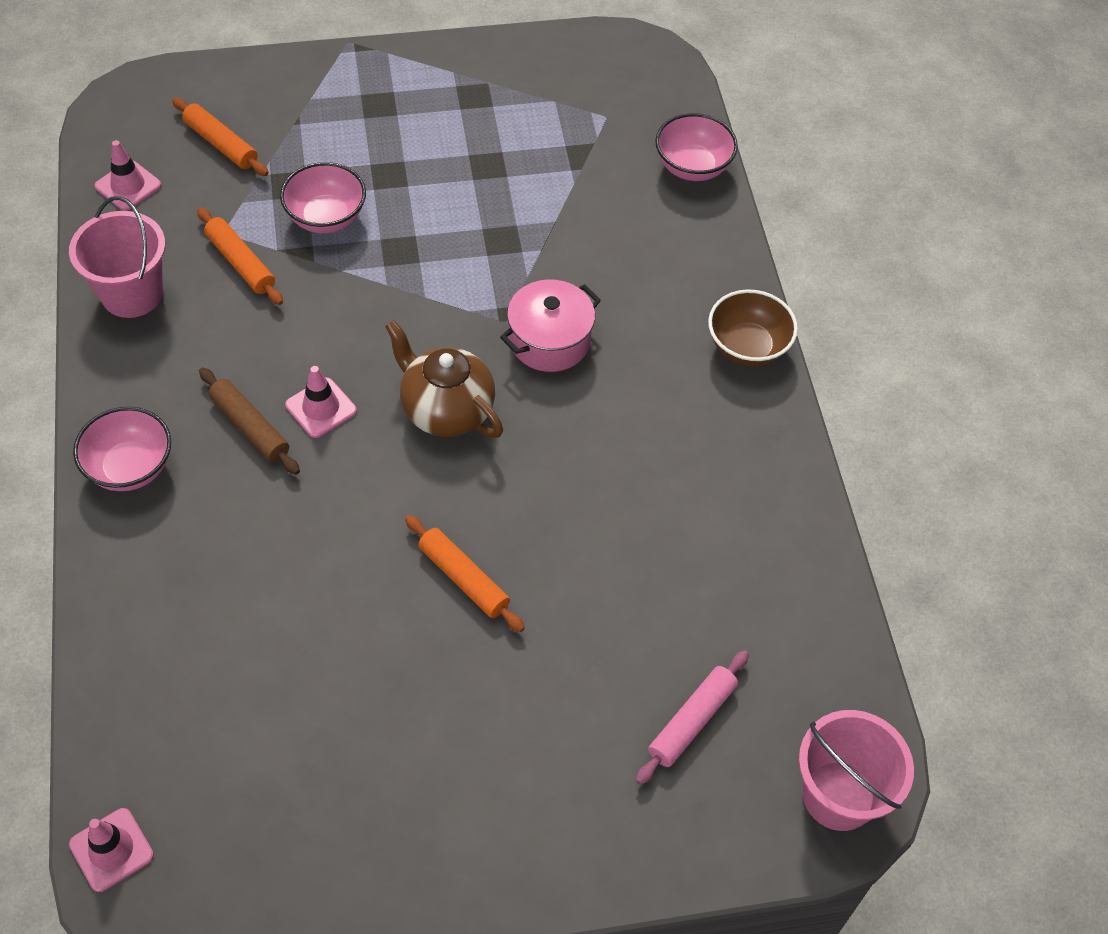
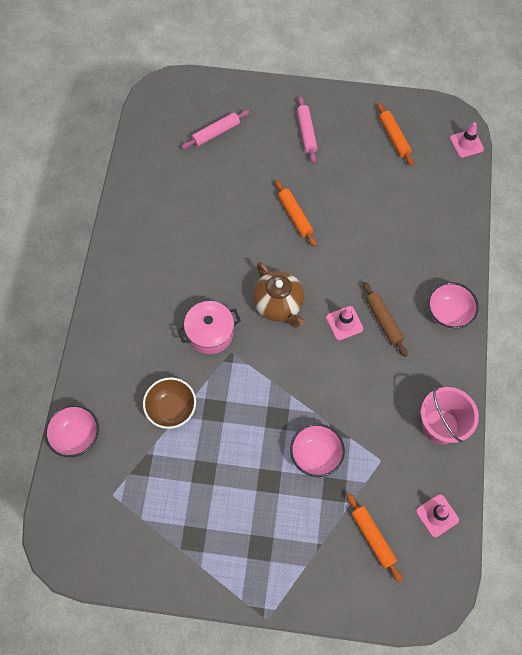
camera: 160 degrees left, 10 degrees up
(241, 263) = (373, 433): orange rolling pin -> orange rolling pin (394, 137)
(492, 777) = (306, 132): none -> pink rolling pin
(747, 347) = (105, 302): brown bowl -> brown bowl (171, 409)
(838, 795) = (169, 93): pink bucket -> none

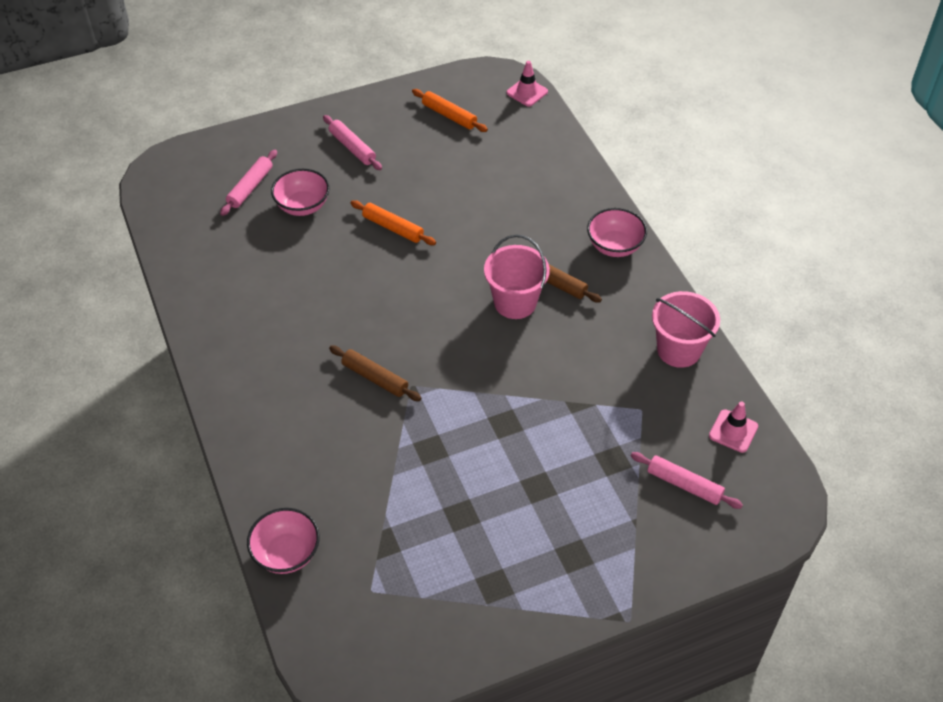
camera: 30 degrees left, 15 degrees down
(171, 409) = (381, 471): brown bowl -> none
(210, 333) = (375, 378): pink pot -> brown rolling pin
(279, 305) = (433, 317): brown teapot -> none
(316, 455) = (571, 438): pink bowl -> pink bowl (302, 206)
(344, 323) = (515, 302): pink traffic cone -> pink bucket
(372, 538) = (684, 485): orange rolling pin -> pink rolling pin

